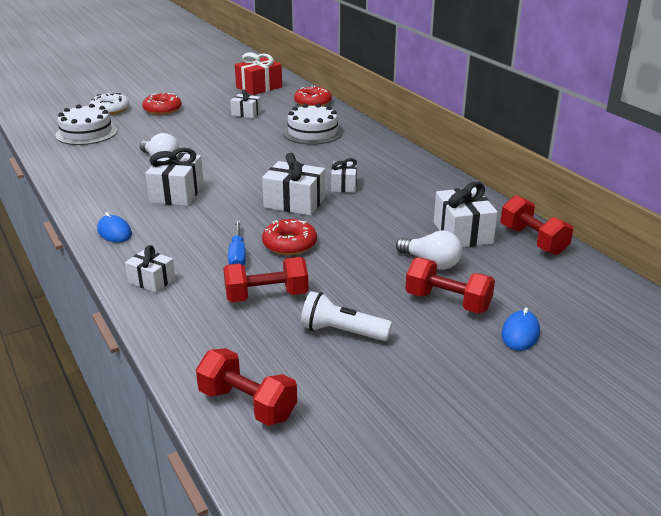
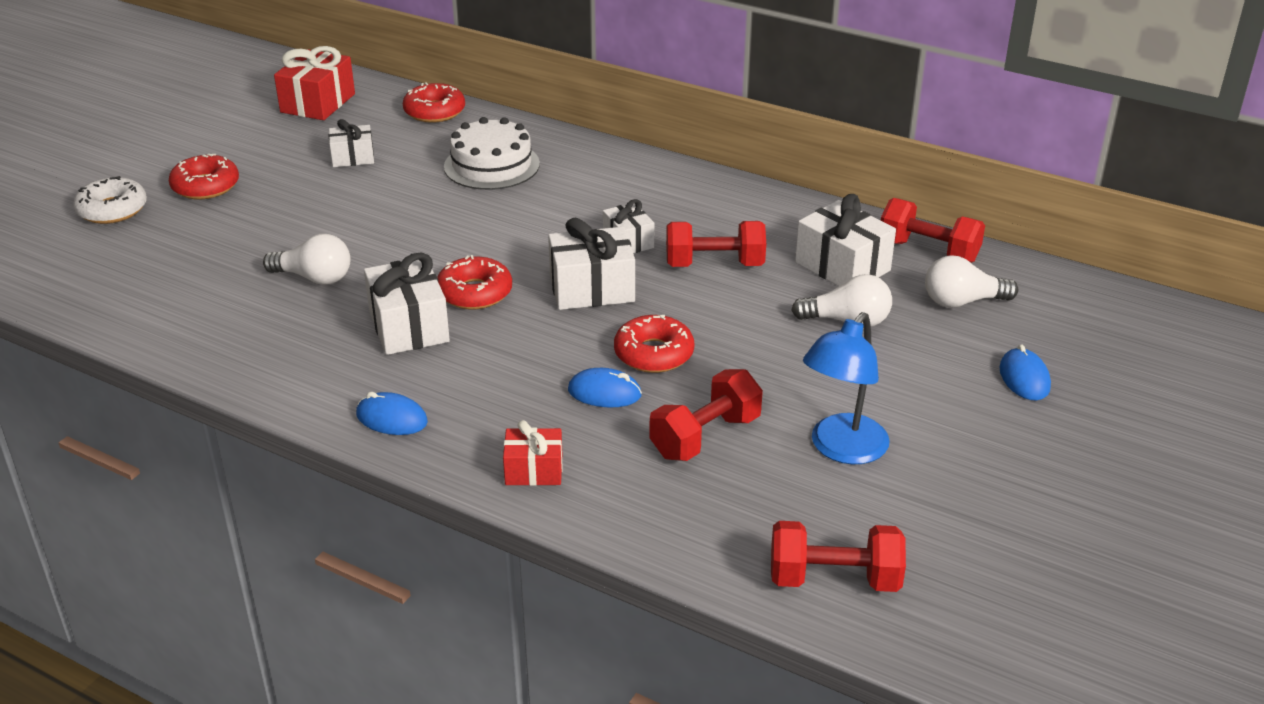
camera: 30 degrees left, 5 degrees up
(86, 133) = (127, 265): white cake -> none
(152, 280) = (534, 470): white gift -> red gift
(230, 187) = (475, 293): none -> red donut
(237, 255) = (604, 393): blue screwdriver -> blue mouse
(342, 332) = (841, 449): white flashlight -> blue lamp
(447, 302) = (915, 367): red dumbbell -> red dumbbell (714, 264)
(525, 275) = (962, 302): none -> white light bulb

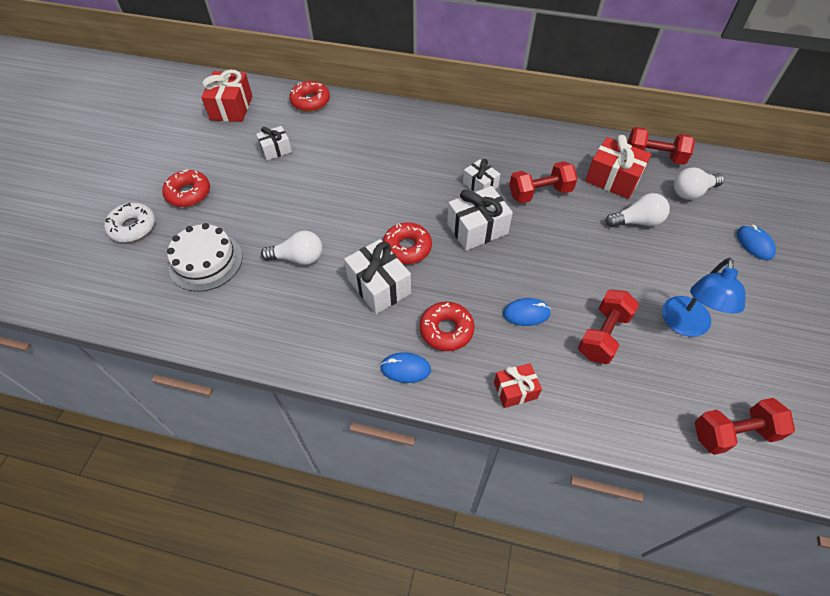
camera: 15 degrees left, 20 degrees up
(491, 165) = (367, 139): white cake -> white cake (206, 261)
(653, 354) = (540, 274): red donut -> red donut (446, 330)
(842, 266) = (613, 179): white gift -> red gift

